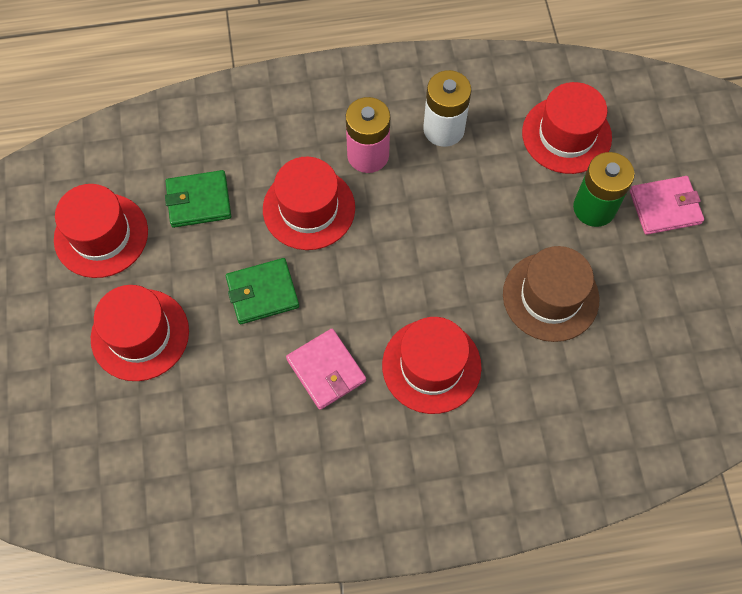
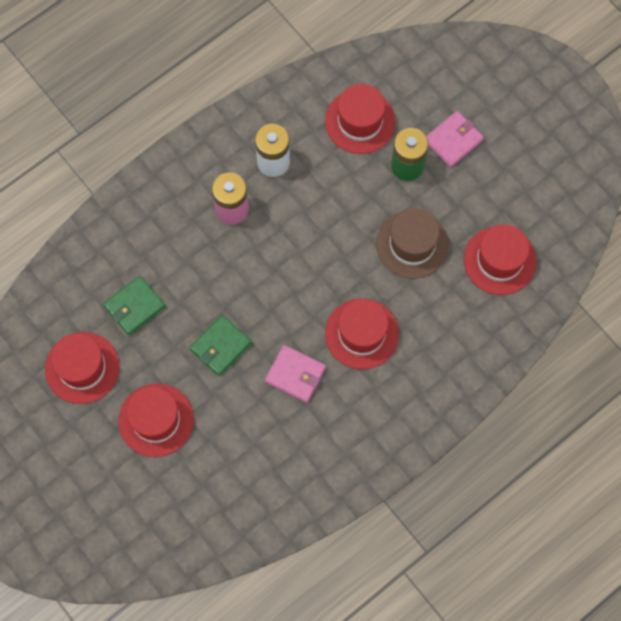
camera: 30 degrees left, 5 degrees up
(309, 208) = (215, 270): red hat -> red hat (499, 260)

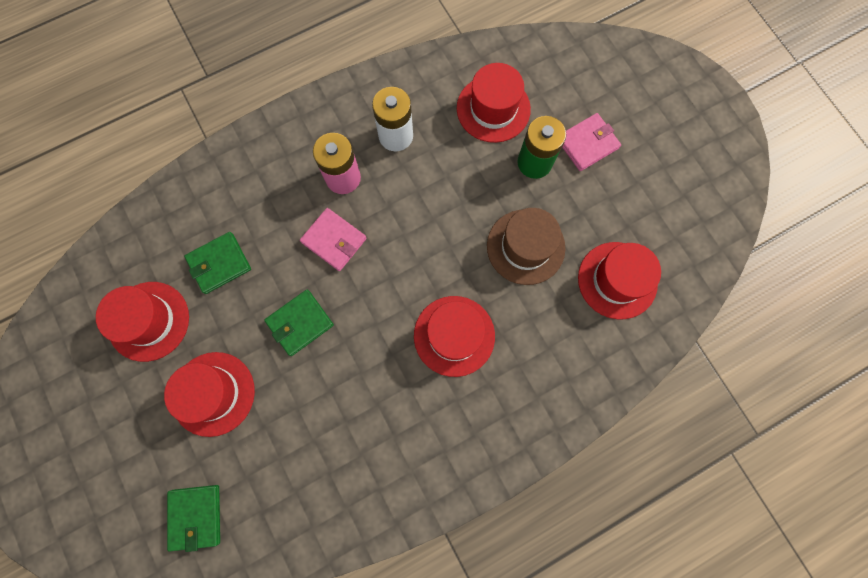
camera: 10 degrees right, 5 degrees up
(165, 524) = (196, 516): none -> green wallet
(295, 374) = (373, 369): pink wallet -> pink wallet (334, 240)

